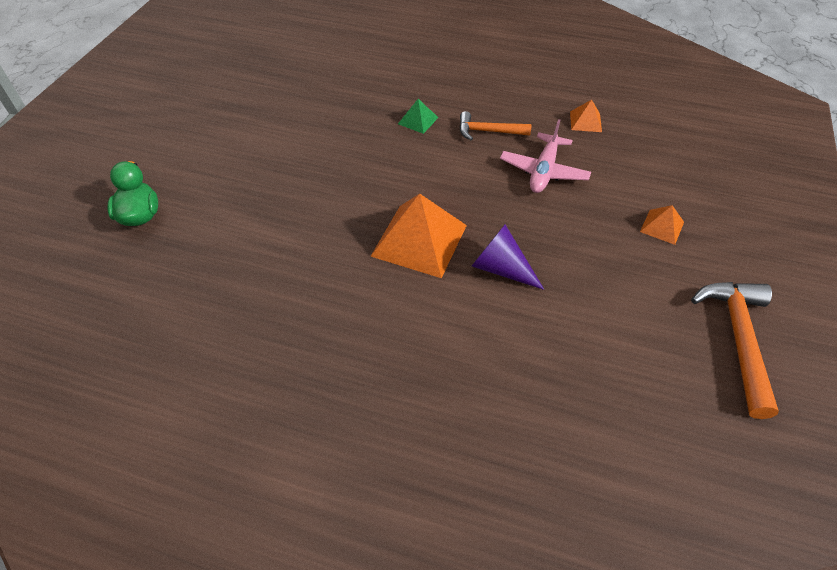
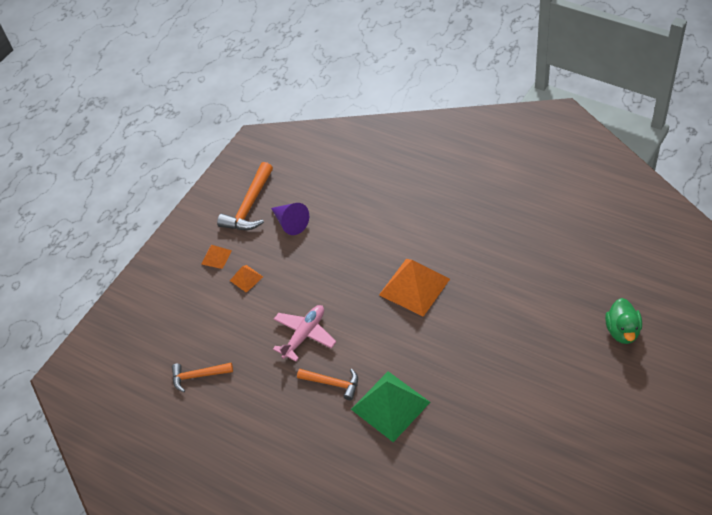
camera: 160 degrees left, 0 degrees up
(418, 120) = (390, 405): green pyramid -> green pyramid, size x2.08
(501, 268) = (365, 260): purple cone -> purple cone (290, 223)
(585, 121) = (245, 384): orange pyramid -> orange pyramid (216, 257)
(644, 123) = (198, 376): none -> orange hammer

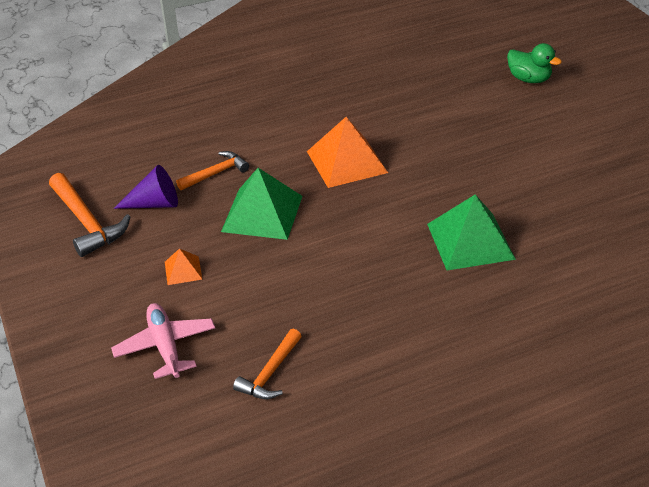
camera: 60 degrees left, 10 degrees down
(216, 257) = (119, 281): orange pyramid -> none
(304, 335) = (316, 260): pink plane -> pink plane (165, 346)
(325, 279) = (262, 213): none -> green pyramid
(332, 383) = (400, 268): orange hammer -> orange hammer (215, 173)

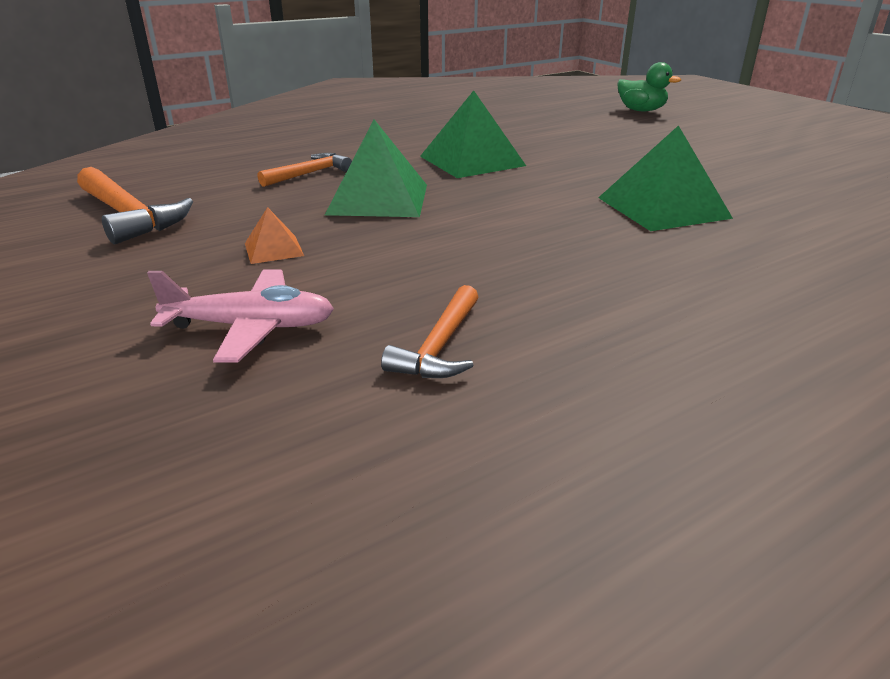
camera: 10 degrees left, 10 degrees down
(154, 204) = (228, 198): purple cone -> none
(165, 346) = (251, 327): pink plane -> pink plane turned 120 degrees clockwise
(347, 162) = (472, 161): orange pyramid -> green pyramid

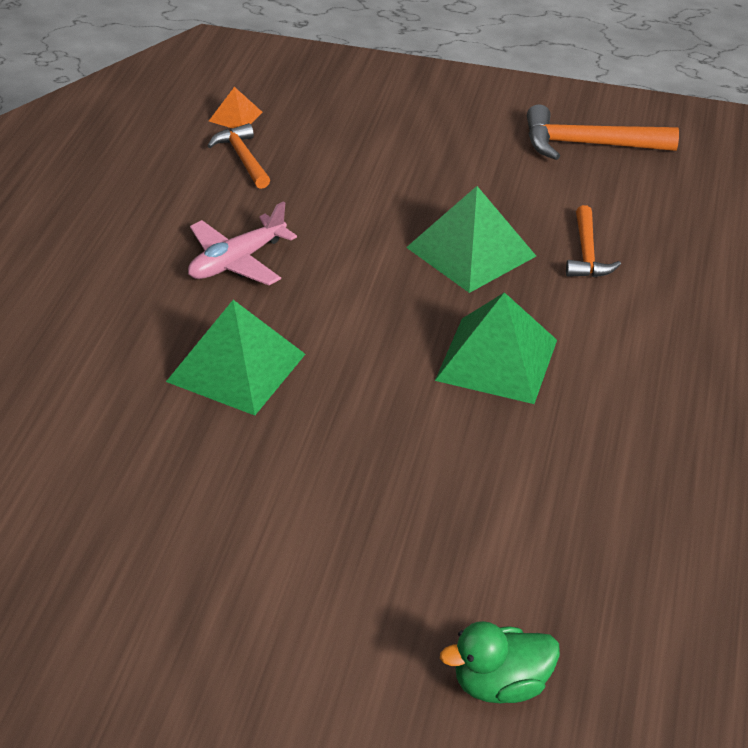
camera: 135 degrees right, 10 degrees up
(251, 327) = (348, 123): pink plane -> pink plane (237, 261)
(274, 249) = (439, 169): orange pyramid -> orange pyramid (235, 116)

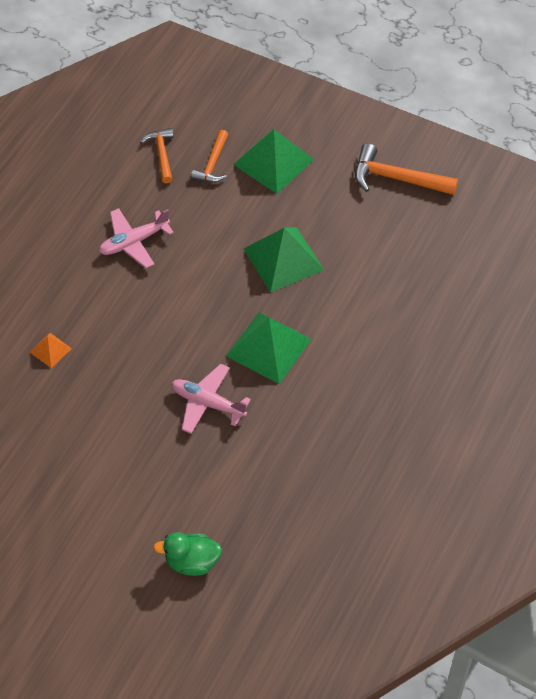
camera: 15 degrees right, 15 degrees up
(235, 116) = (167, 115): orange pyramid -> orange pyramid (50, 350)
(236, 367) = (111, 325): green pyramid -> green pyramid (273, 161)
(432, 447) = (207, 403): none -> pink plane
(587, 253) = (358, 273): orange hammer -> orange hammer (213, 164)

